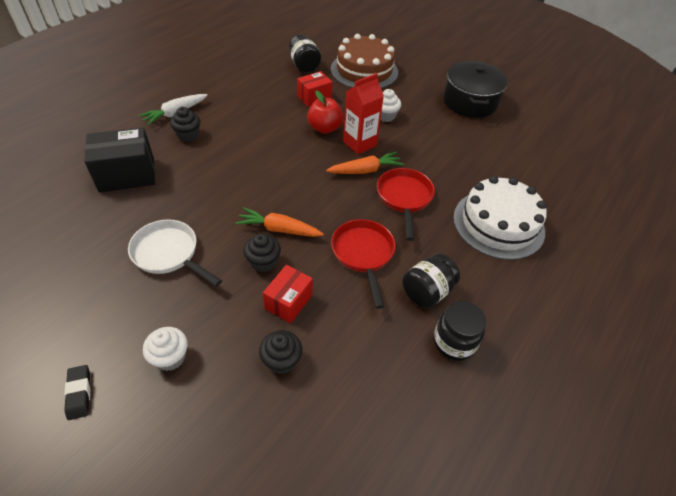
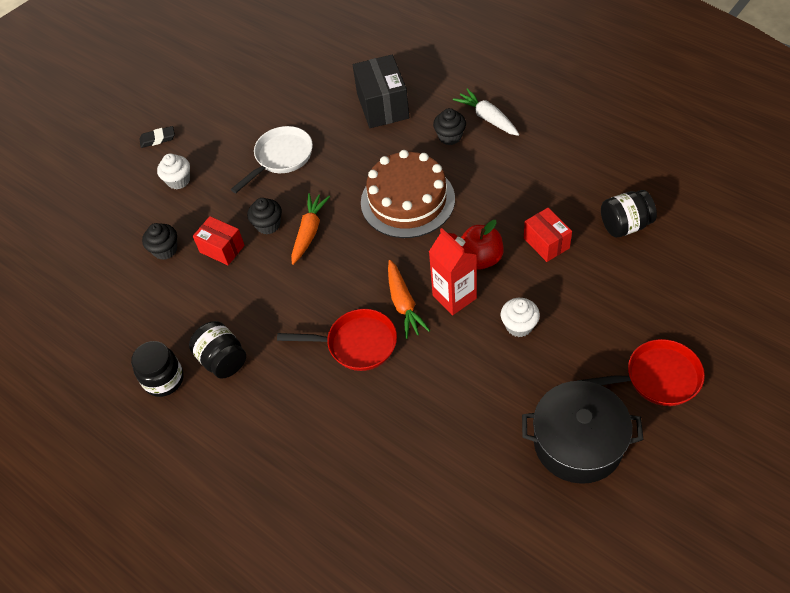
camera: 100 degrees right, 5 degrees up
(363, 254) = (273, 304): red pan -> red pan (656, 378)
(364, 70) = (632, 298): brown cake -> brown cake (407, 200)
(498, 224) = (315, 444): white cake -> none

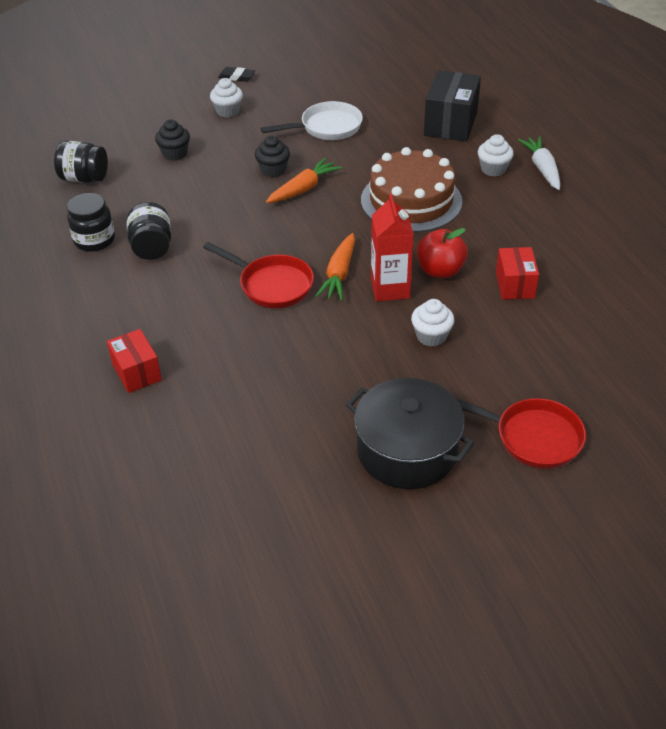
camera: 25 degrees right, 10 degrees down
(222, 249) = (220, 171): red box -> red box (137, 372)
(450, 137) = (493, 169): black cupcake -> white cupcake
(625, 225) = (608, 303): black jar -> black jar (84, 178)

